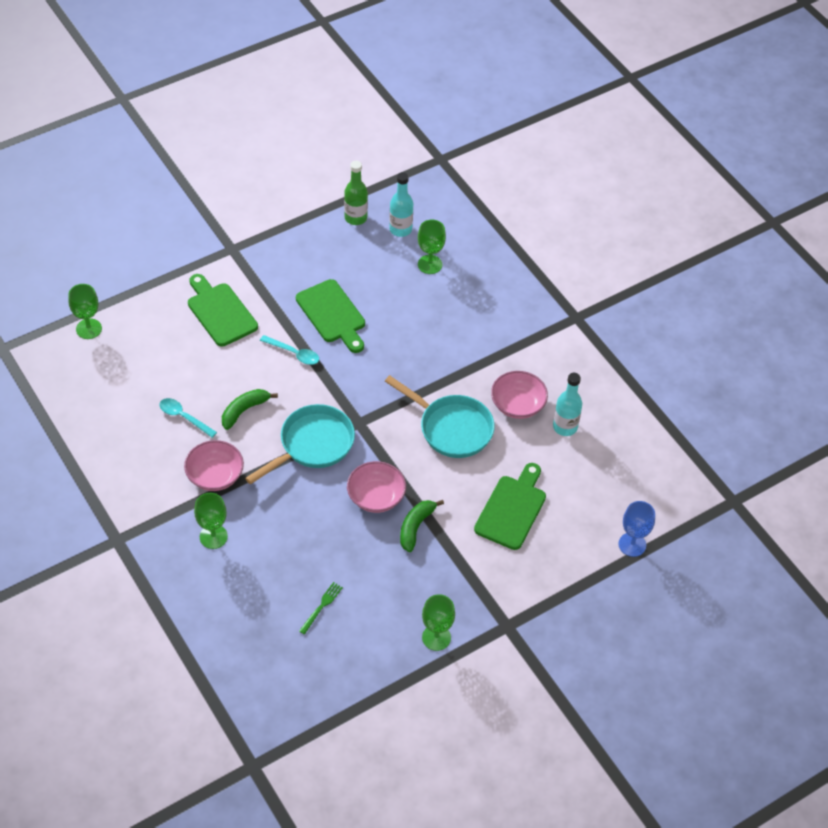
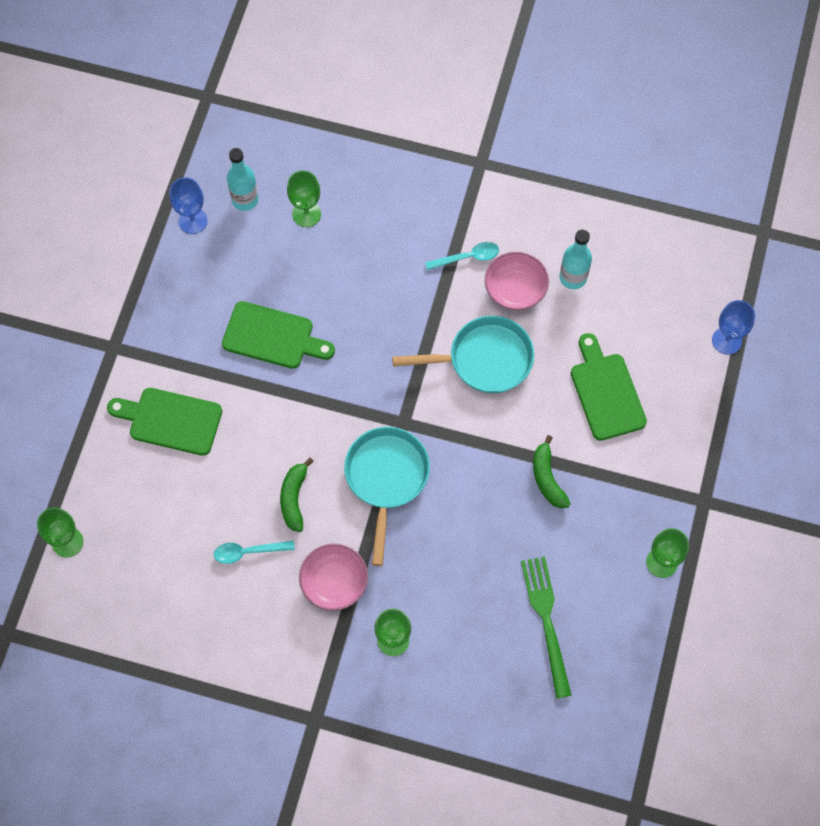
camera: 40 degrees left, 15 degrees up
(294, 353) = (279, 404): turquoise spoon -> turquoise spoon (467, 257)
(322, 606) = (546, 619): green fork -> green fork, size x1.97
(355, 218) = (193, 221): green bottle -> blue goblet
(376, 496) = (488, 479): pink bowl -> none

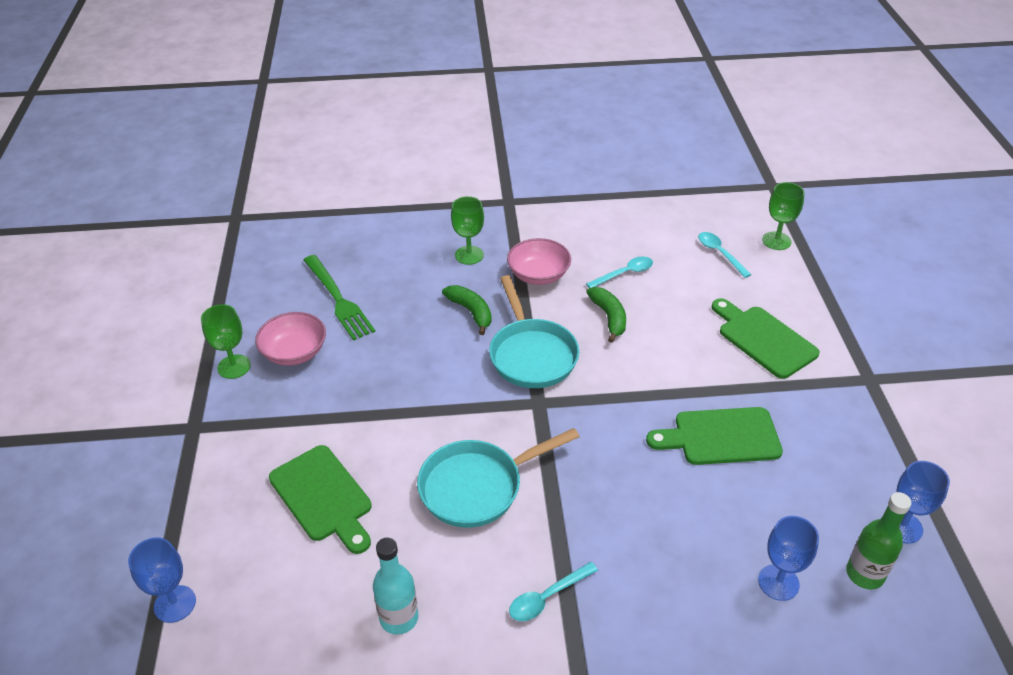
camera: 160 degrees right, 25 degrees down
(136, 545) = (720, 253): none -> turquoise spoon
(171, 420) = (764, 339): green cutting board -> green cutting board turned 120 degrees counterclockwise
(245, 199) = (864, 574): turquoise bottle -> green bottle
(306, 214) = (778, 582): green goblet -> blue goblet
(515, 289) = (470, 577): pink bowl -> pink bowl (294, 352)
(547, 478) = (368, 399): green banana -> green banana (471, 312)

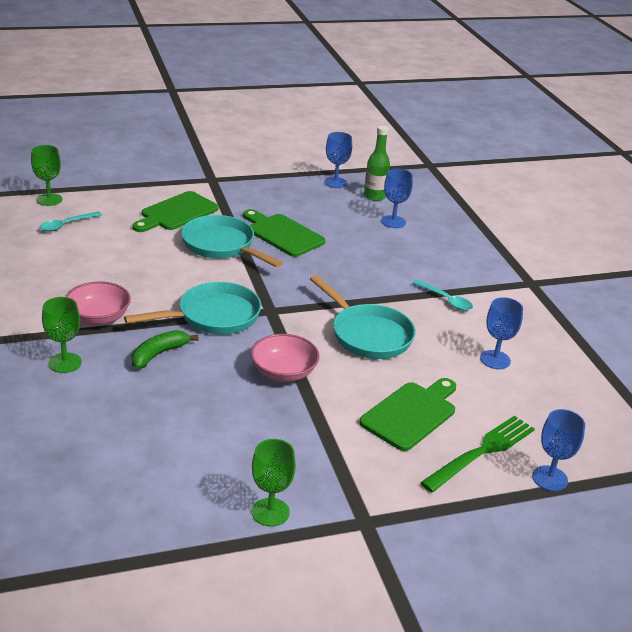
camera: 105 degrees left, 10 degrees down
(294, 352) = (238, 468): pink bowl -> pink bowl (283, 372)
(339, 300) = (148, 449): green fork -> green fork (482, 451)
(399, 618) = (495, 360): turquoise bottle -> blue goblet
(609, 317) = (158, 278): green banana -> none
(624, 274) = (96, 271): turquoise spoon -> none
(685, 374) = (221, 246): none -> turquoise pan
(721, 437) = (283, 234): green cutting board -> green cutting board turned 150 degrees clockwise

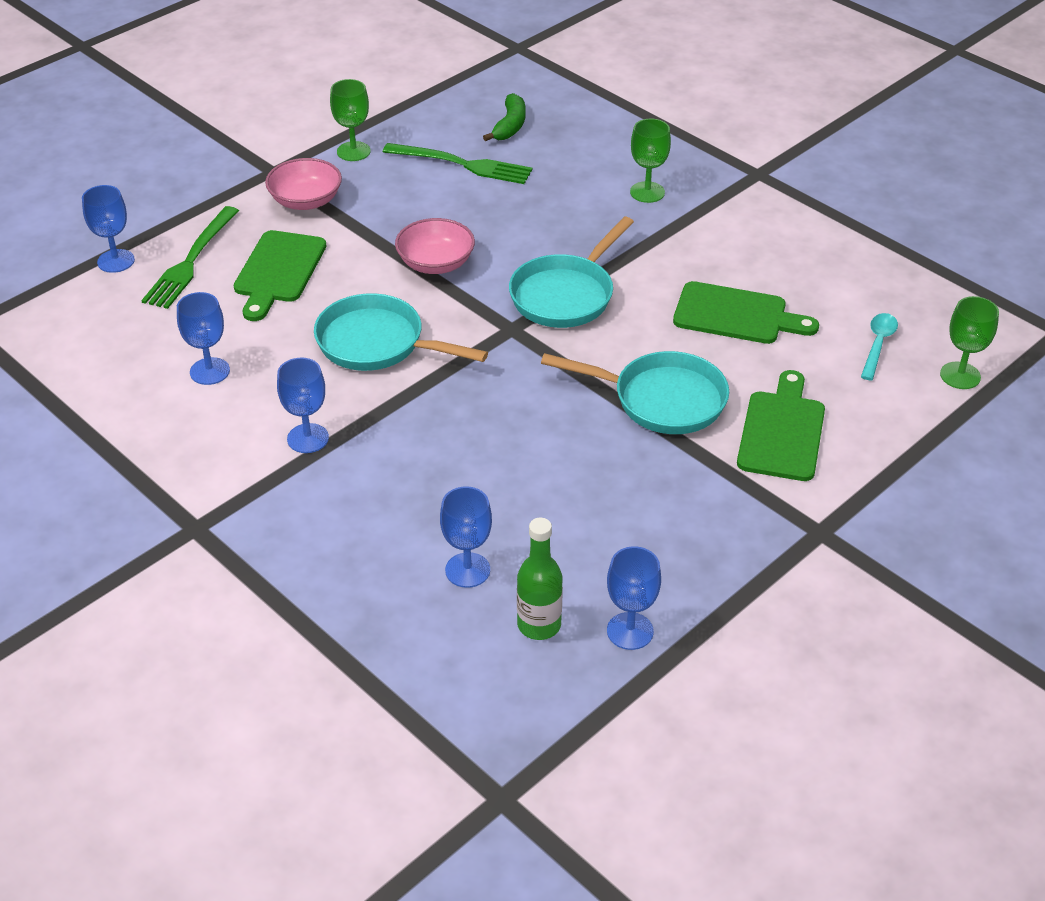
camera: 155 degrees right, 10 degrees up
(98, 317) = (677, 245): pink bowl -> pink bowl (306, 201)
(159, 354) = (574, 233): green banana -> green banana (510, 126)
(181, 451) = (464, 164): none -> green fork
(283, 234) = (605, 460): green cutting board -> green cutting board (736, 315)
(446, 300) = (308, 438): turquoise spoon -> blue goblet

